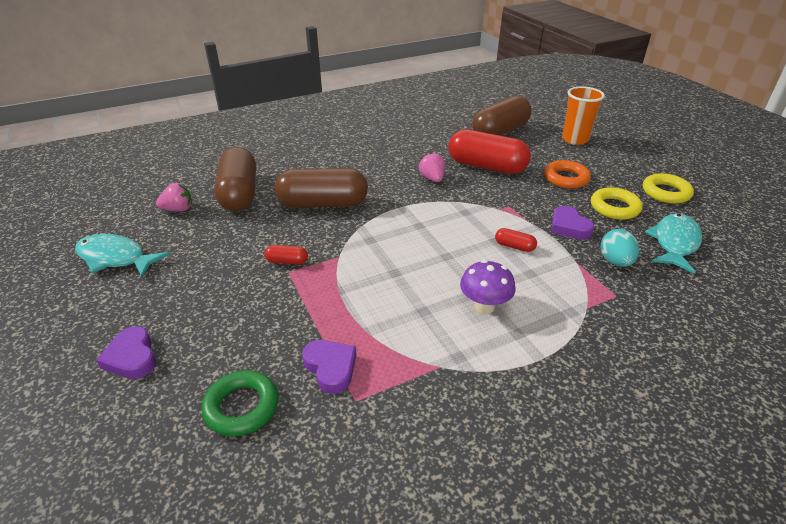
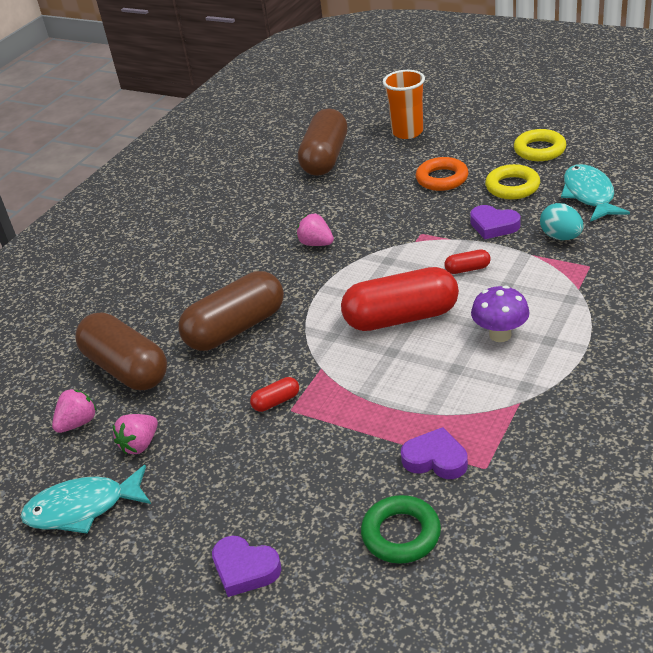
camera: 30 degrees left, 0 degrees up
(188, 240) = (140, 444): none -> pink strawberry
(486, 166) = (355, 203): red capsule -> red capsule (401, 317)

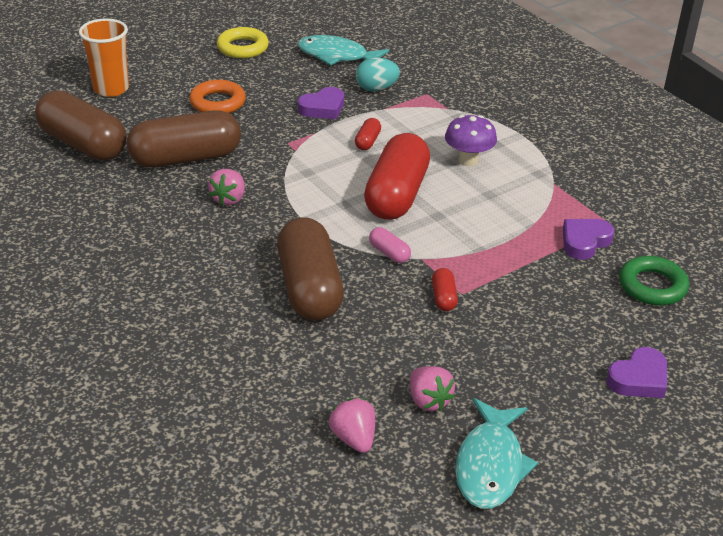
camera: 70 degrees left, 0 degrees up
(126, 368) = (296, 379): brown capsule -> brown capsule (186, 158)
(313, 348) = (389, 253): none -> pink capsule
(316, 244) = (229, 199): pink strawberry -> pink strawberry turned 45 degrees counterclockwise
(512, 187) = (279, 79): yellow ring -> none

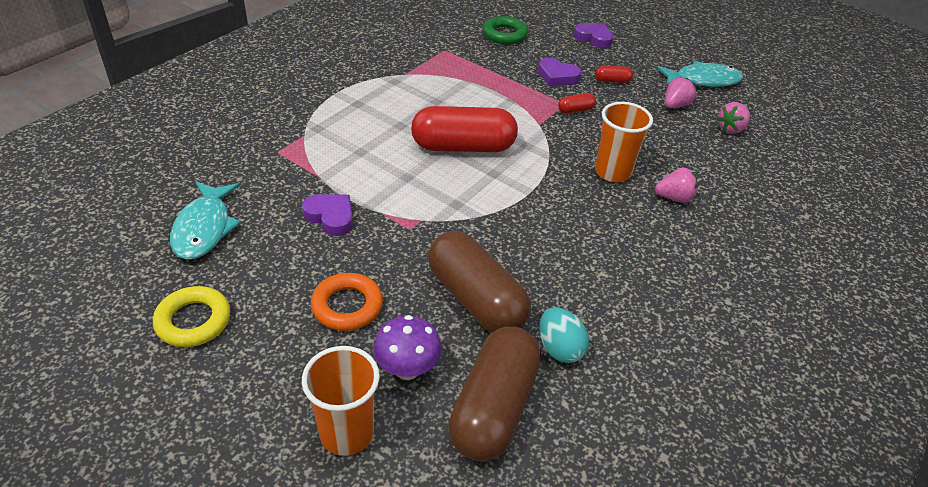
camera: 110 degrees left, 5 degrees up
(229, 199) = (528, 246): pink strawberry -> pink strawberry (674, 198)
(309, 288) = (612, 172): brown capsule -> orange cup
(367, 141) = (385, 176): red capsule -> red capsule (612, 81)
(376, 89) = (276, 186): turquoise egg -> turquoise egg (559, 348)
(389, 253) = (543, 140): pink capsule -> none
(468, 160) = (390, 116): purple mushroom -> purple mushroom (407, 369)
(584, 242) = (472, 59): purple heart -> purple heart (557, 76)

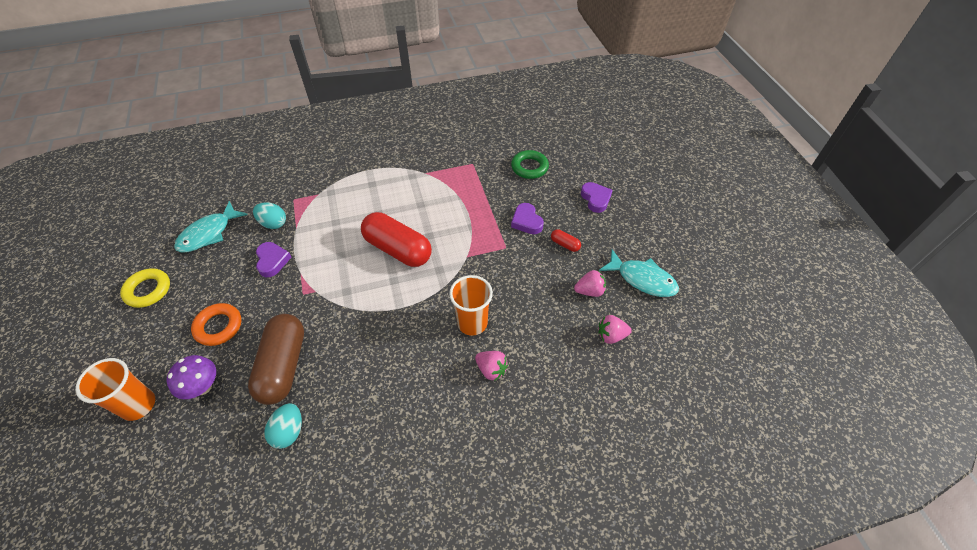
camera: 40 degrees right, 10 degrees up
(283, 183) = (273, 223): none -> turquoise egg
(493, 407) = (215, 443): brown capsule -> none
(575, 110) = (506, 257): red capsule -> none

